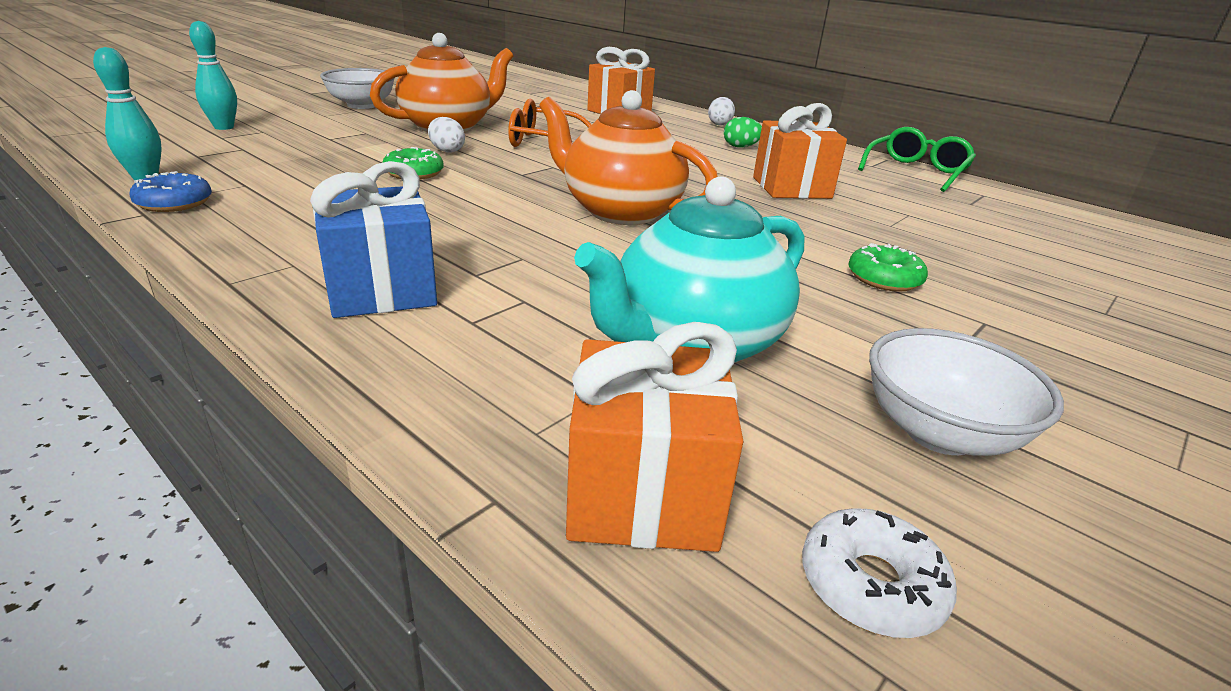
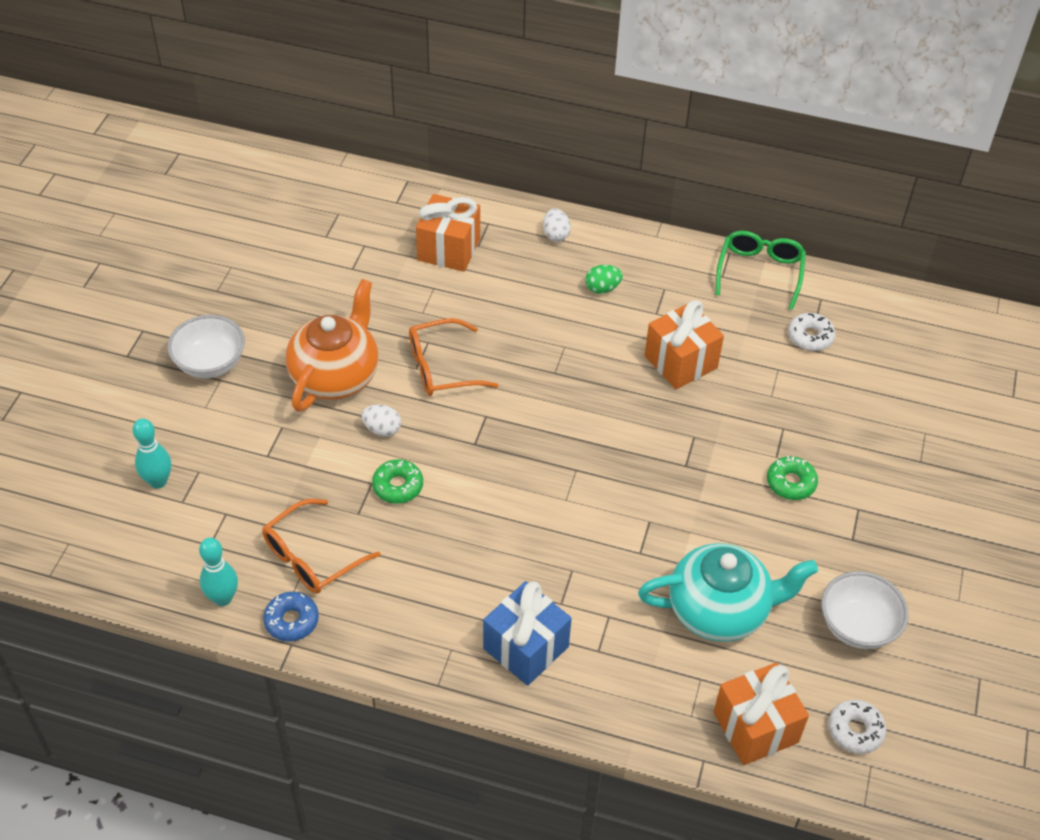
camera: 25 degrees left, 20 degrees up
(267, 181) = (311, 557): none -> orange glasses
(620, 211) = (587, 471): orange teapot -> none
(694, 343) = (719, 610): turquoise teapot -> turquoise teapot turned 120 degrees counterclockwise
(961, 208) = (810, 337): none -> white donut

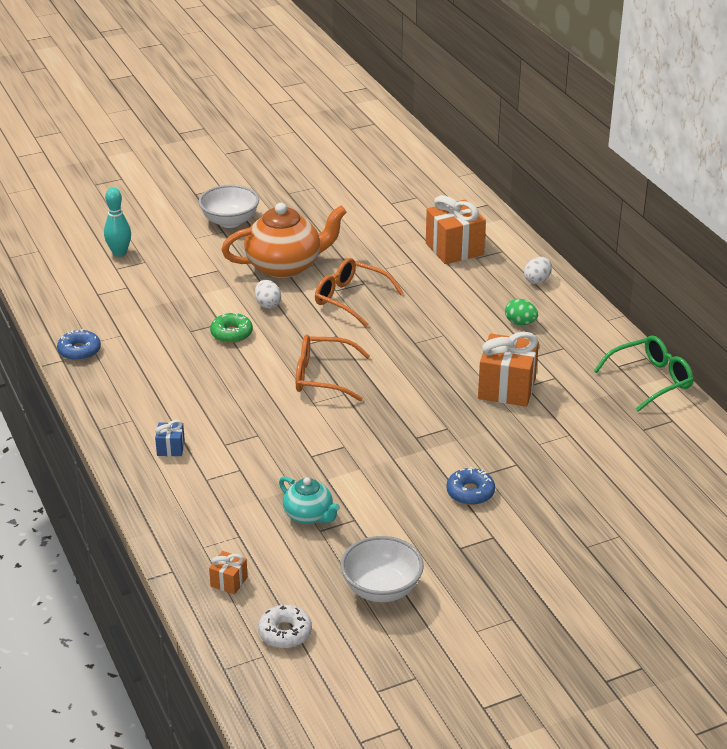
camera: 50 degrees right, 15 degrees down
(223, 598) = (65, 319): turquoise bowling pin -> none
(311, 557) = (135, 332): orange glasses -> orange glasses (322, 376)
(526, 647) = (170, 448): blue gift -> blue gift, size x0.48
(719, 610) = (309, 515): turquoise teapot -> turquoise teapot, size x0.53
(755, 727) = (229, 582): orange gift -> orange gift, size x0.48
(791, 483) = (470, 492): green donut -> blue donut
(810, 337) = (625, 433): white donut -> none

